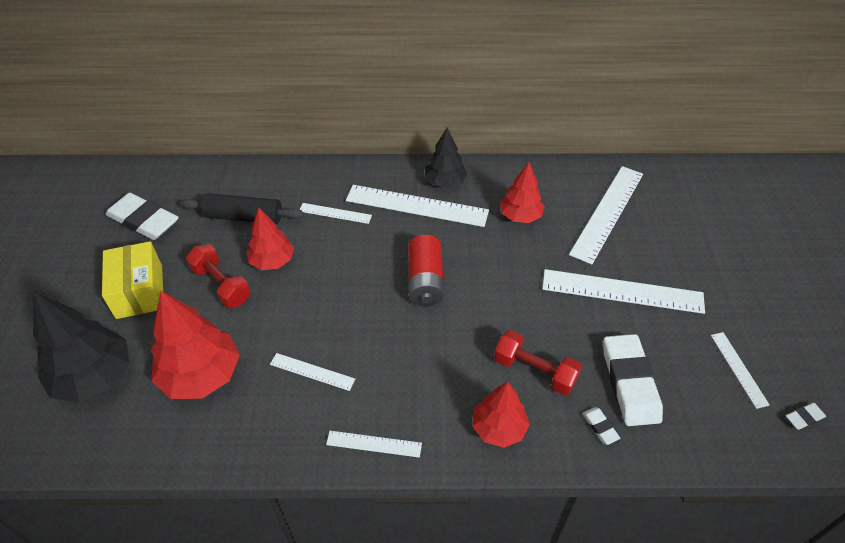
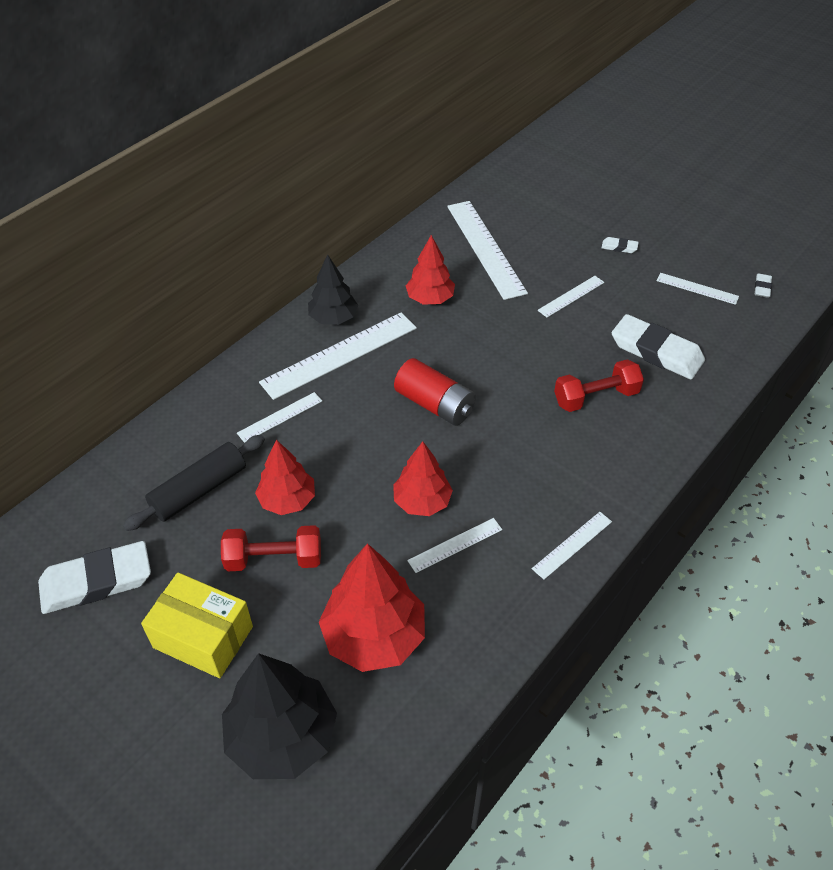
camera: 50 degrees left, 0 degrees up
(499, 428) = (628, 454): red tree -> red tree (422, 502)
(600, 427) = (679, 395): white eraser -> white eraser (619, 247)
(622, 291) = (571, 296): white ruler -> white ruler, size x0.51

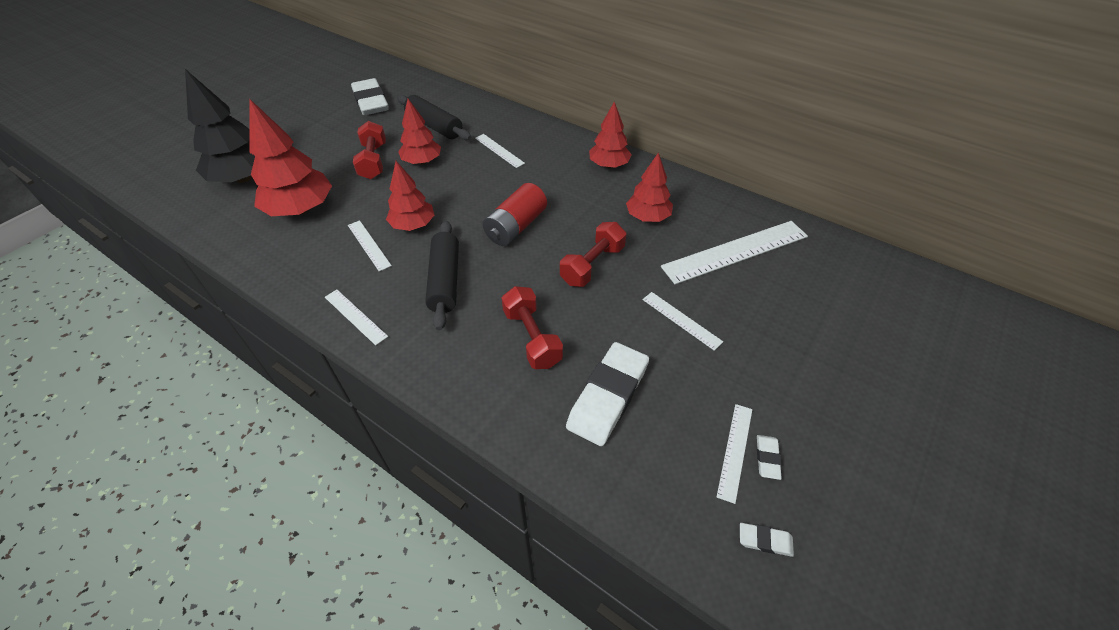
camera: 85 degrees right, 0 degrees up
(203, 637) = (322, 142): yellow box -> none
(333, 318) = (609, 165): black tree -> red tree
(339, 355) = (567, 172): white ruler -> none
(499, 347) = (592, 265): none -> red dumbbell
(518, 466) = (445, 280): none -> black rolling pin
(619, 247) = (786, 368): white eraser -> white eraser (767, 458)

